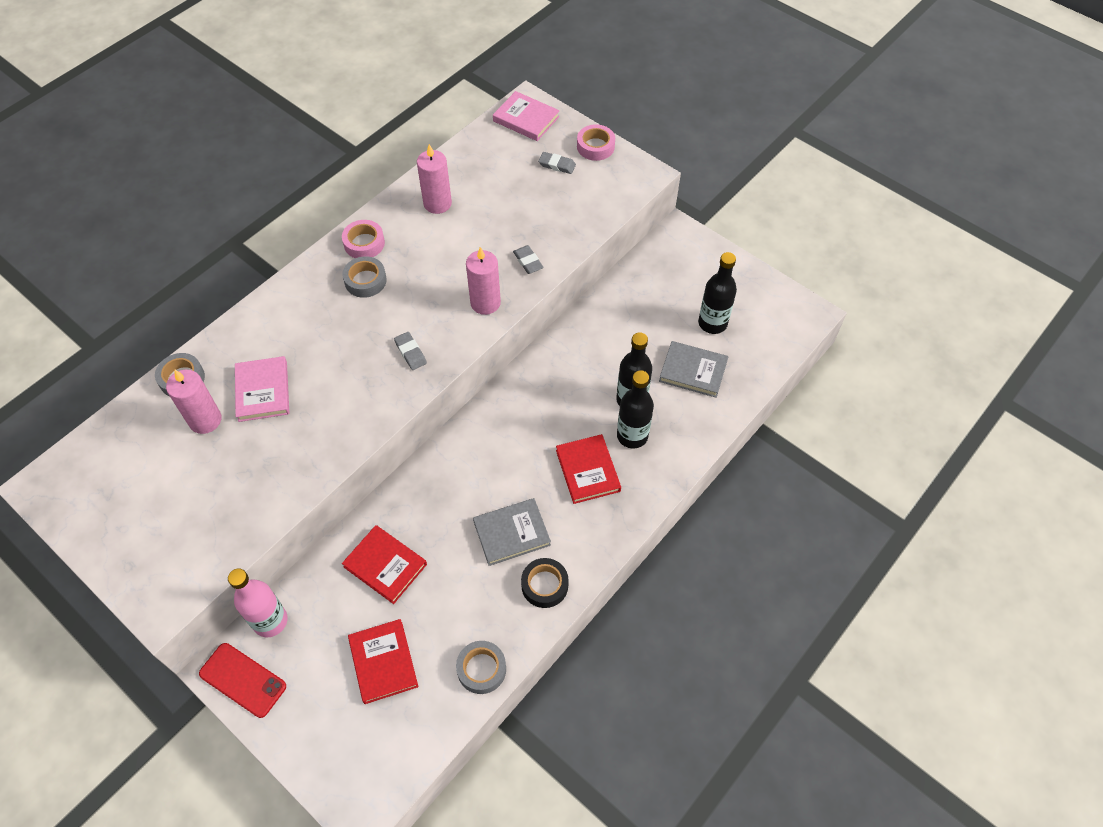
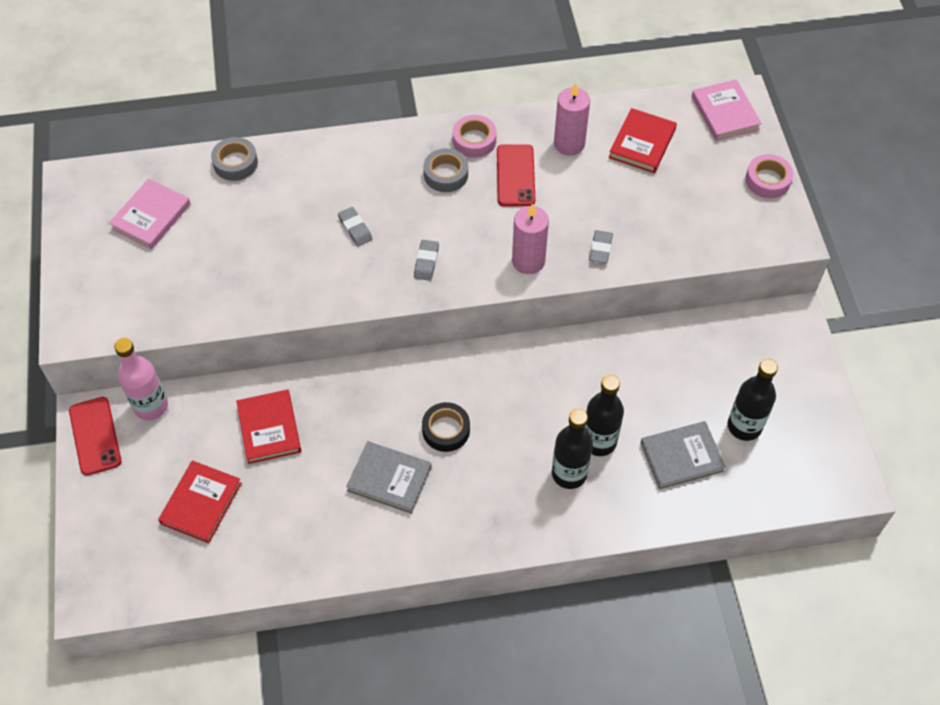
camera: 40 degrees right, 0 degrees up
(205, 420) = (223, 209): pink candle -> none
(263, 391) = (284, 214): pink book -> pink book (151, 216)
(419, 249) = (515, 176): none -> red phone
(481, 669) = (267, 569): grey tape -> none
(544, 585) = (376, 542): black tape -> black tape (446, 430)
(557, 165) = (713, 175): grey eraser -> grey eraser (355, 228)
(587, 470) = (501, 475): red book -> red book (642, 143)
(693, 371) = (681, 457): grey book -> grey book turned 75 degrees counterclockwise

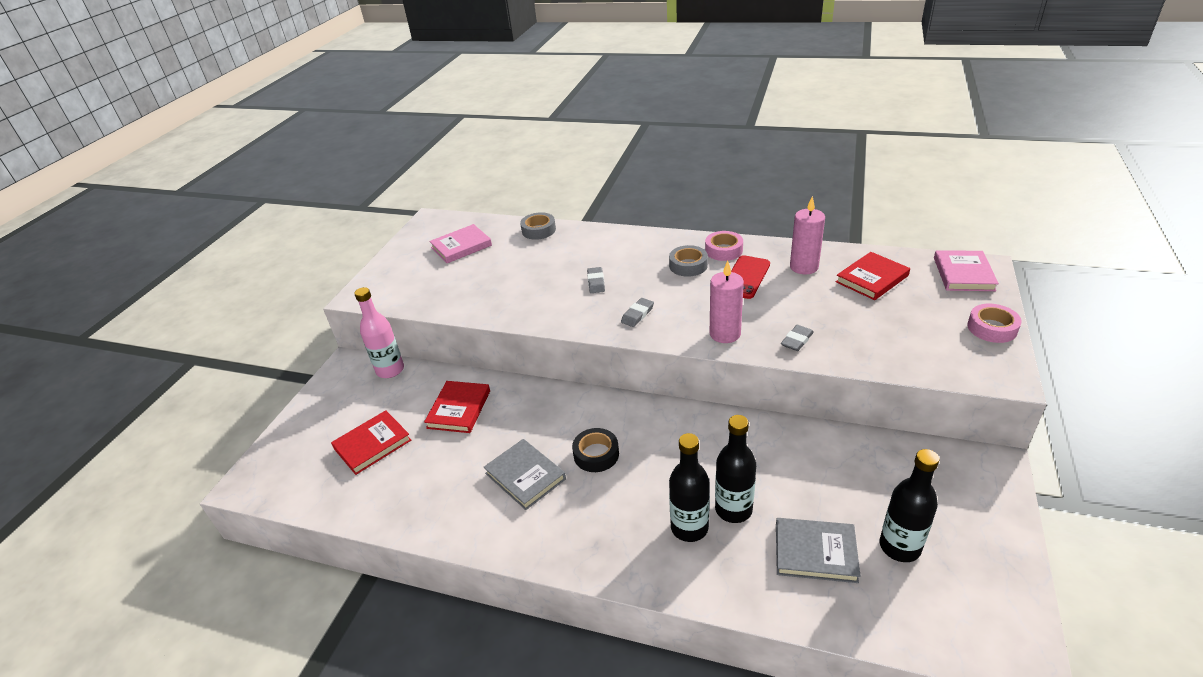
camera: 30 degrees right, 20 degrees down
(95, 436) = (340, 377): red phone -> none

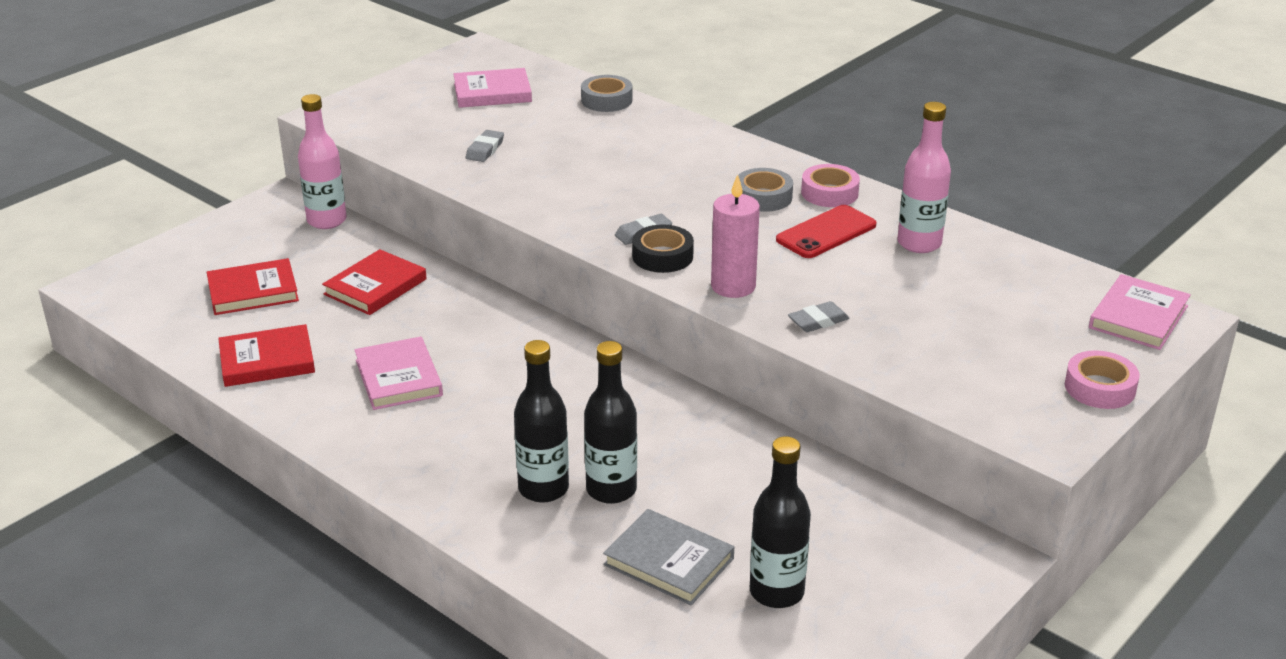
camera: 20 degrees right, 5 degrees down
(525, 476) = (398, 378): grey book -> pink book
(596, 282) = (625, 182): grey eraser -> grey eraser (485, 149)
(596, 454) = (498, 383): black tape -> black tape (662, 256)
(804, 267) = (919, 243): pink candle -> pink bottle
(872, 279) = (998, 284): red book -> red book (267, 360)

